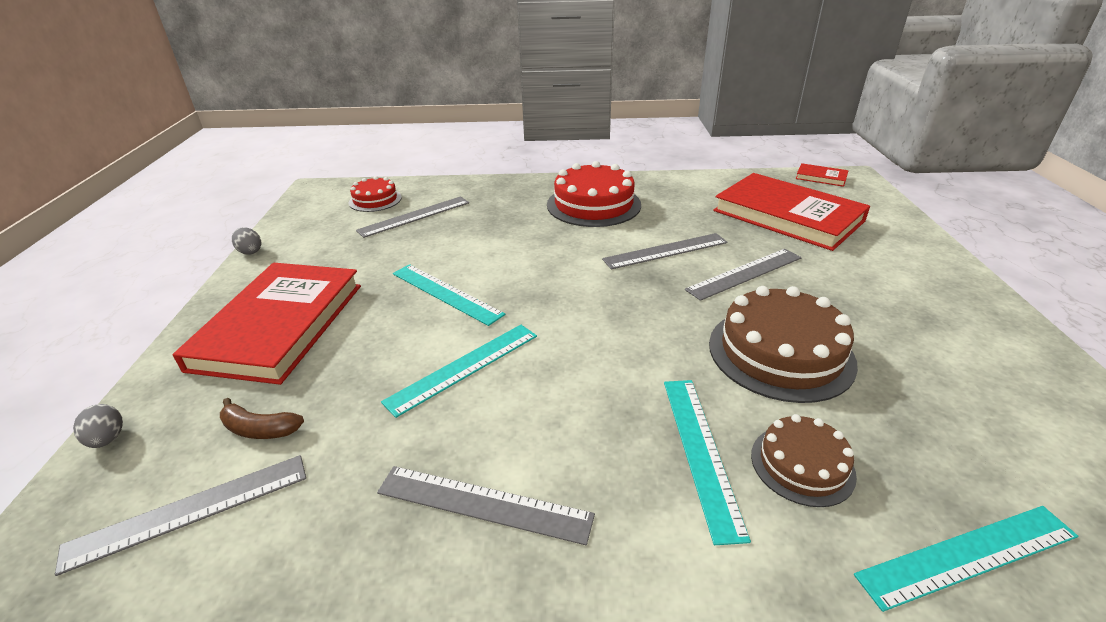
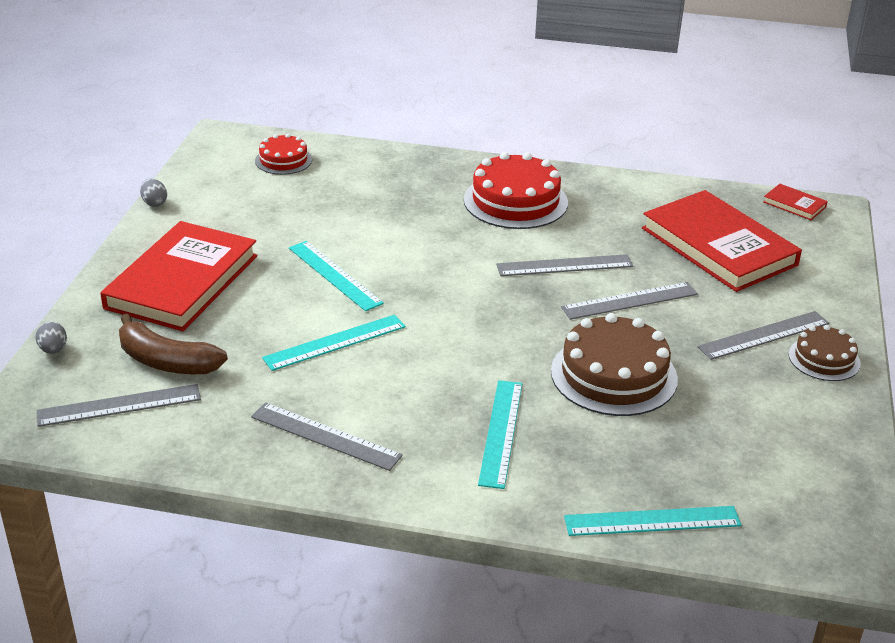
camera: 10 degrees right, 0 degrees up
(260, 429) = (166, 361): brown banana -> brown banana, size x1.72
(414, 216) = (321, 187): grey ruler -> grey ruler (764, 335)
(802, 464) = (574, 453): brown cake -> brown cake (824, 359)

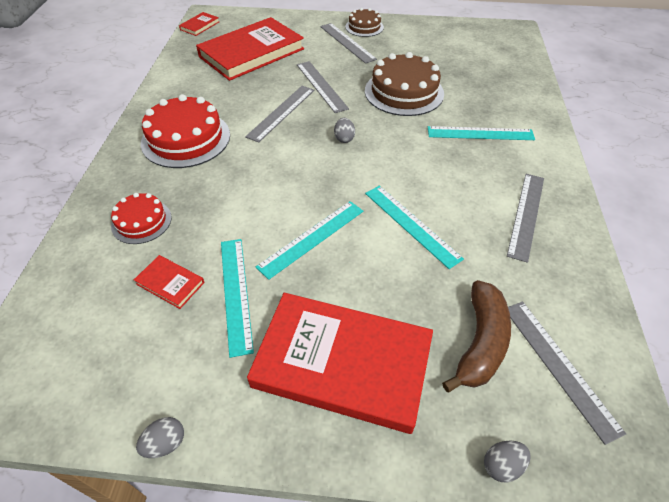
camera: 95 degrees left, 15 degrees up
(283, 160) = (75, 316): red cake -> red cake (141, 221)
(303, 199) = (170, 283): none -> red book
(503, 310) = (344, 138): none -> grey egg
(564, 265) = (281, 112): grey ruler -> grey ruler turned 45 degrees clockwise
(652, 521) = (525, 80): turquoise ruler -> turquoise ruler (236, 293)

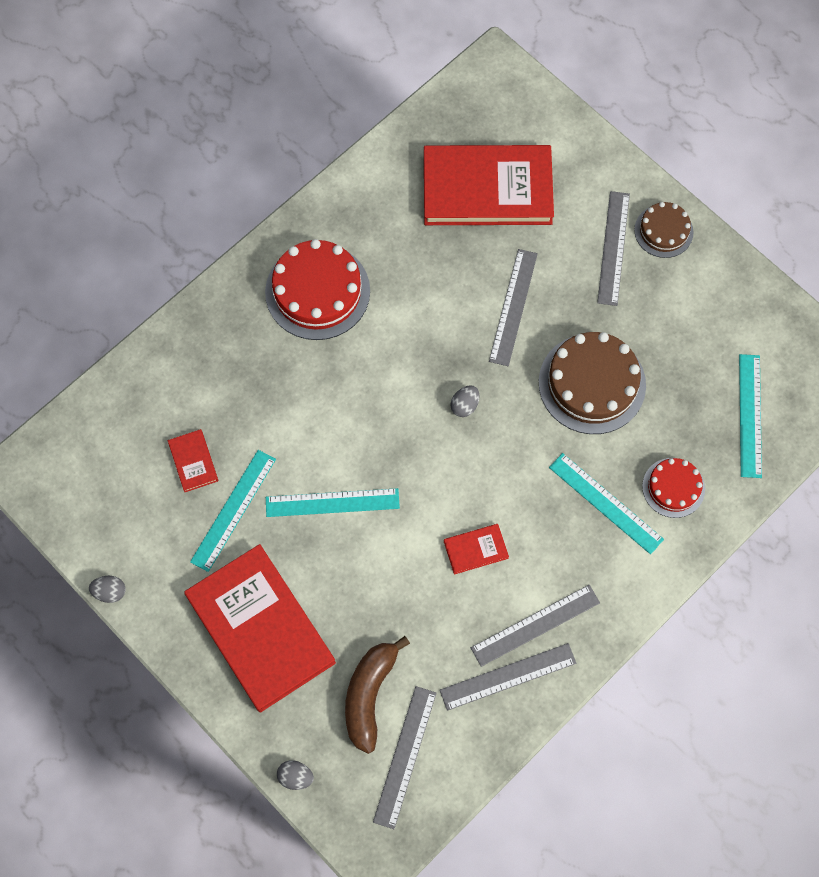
camera: 40 degrees right, 20 degrees up
(141, 221) = (212, 376): red cake -> red cake (673, 487)
(199, 26) = (469, 87): red book -> red book (475, 549)
(281, 112) = (436, 320): grey ruler -> grey ruler (508, 676)
(411, 224) = (426, 555): turquoise ruler -> turquoise ruler (750, 415)
(480, 342) = (369, 695): brown banana -> brown banana turned 135 degrees clockwise

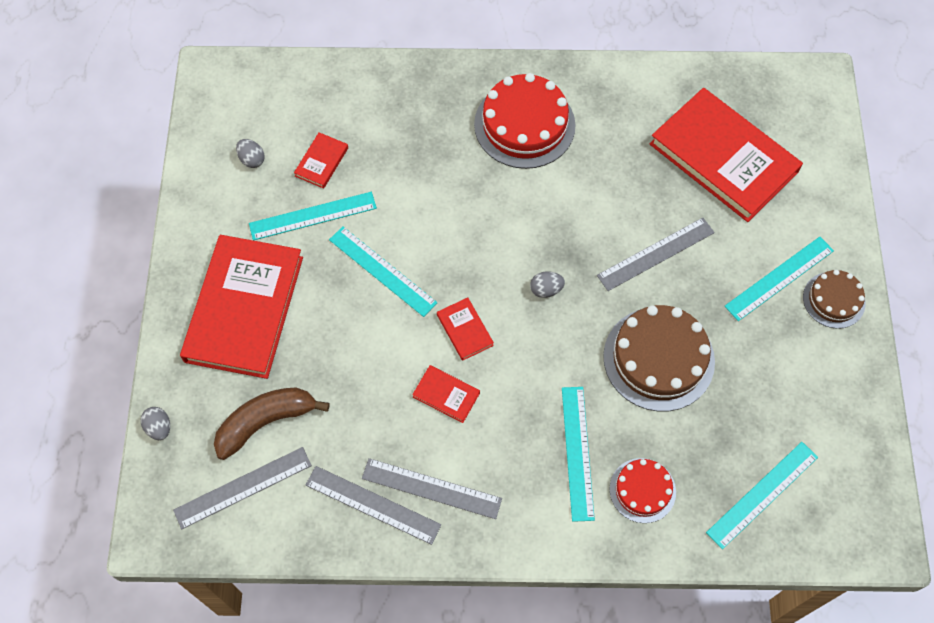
camera: 45 degrees right, 5 degrees down
(110, 592) = (180, 196): grey egg -> grey egg (252, 159)
(439, 490) = (464, 330): none -> red book
(613, 248) = (779, 278): grey ruler -> turquoise ruler

